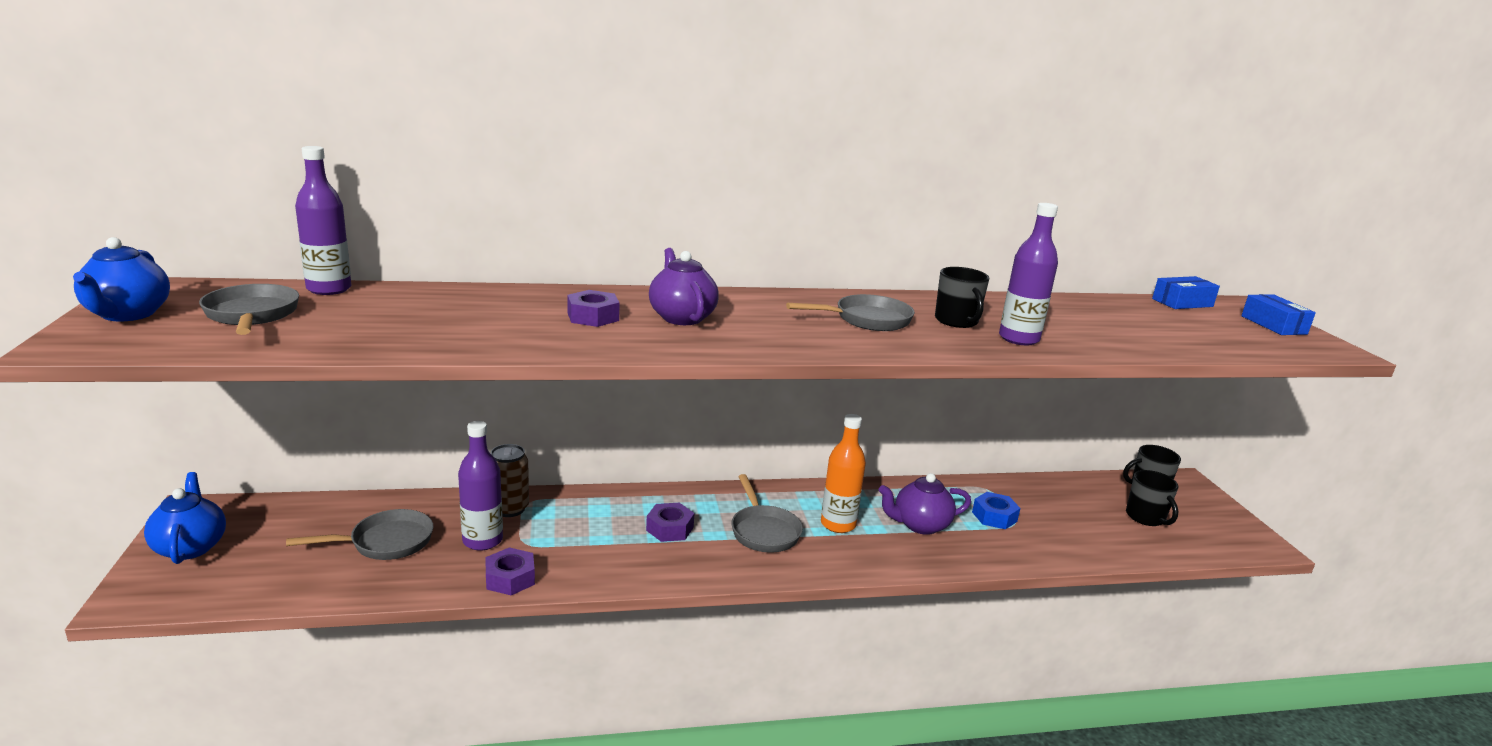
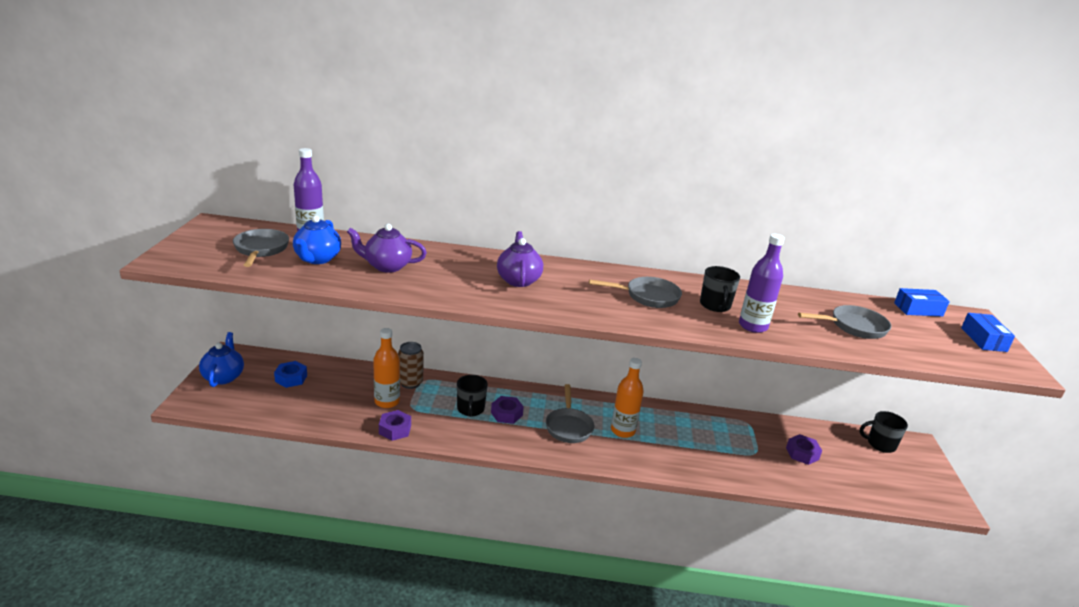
camera: 15 degrees right, 5 degrees up
(127, 314) = (196, 242): blue teapot -> blue teapot (317, 259)
(385, 542) = (330, 393): grey pan -> grey pan (853, 327)
(482, 541) = (387, 402): purple bottle -> orange bottle
(593, 317) = (460, 273): purple nut -> purple nut (802, 453)
(920, 525) = (682, 441): purple teapot -> purple teapot (387, 266)
(994, 516) = (742, 445): blue nut -> blue nut (291, 378)
(1146, 517) = (864, 467): black mug -> black mug (470, 409)

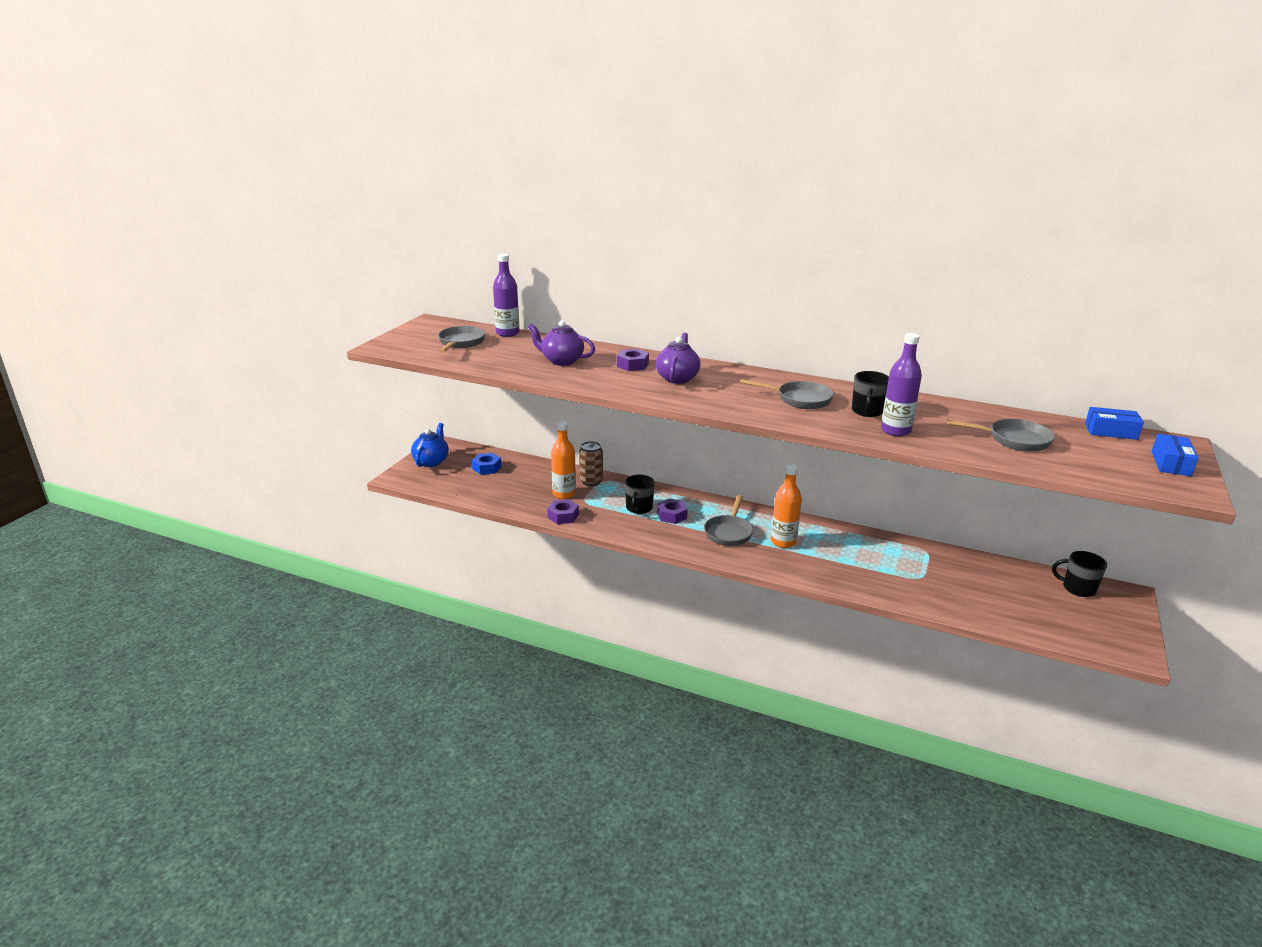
camera: 20 degrees right, 0 degrees up
(317, 259) = (504, 352): blue teapot -> none
(802, 453) = (975, 584): purple nut -> purple nut (632, 365)

